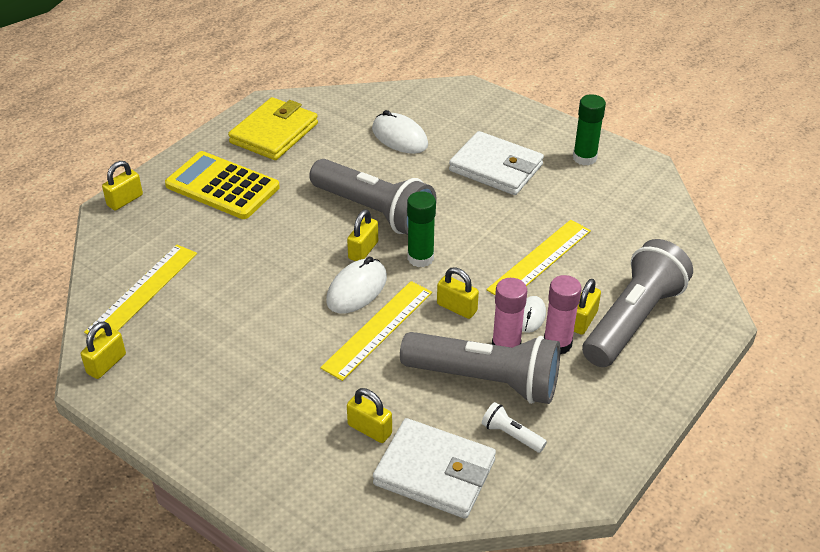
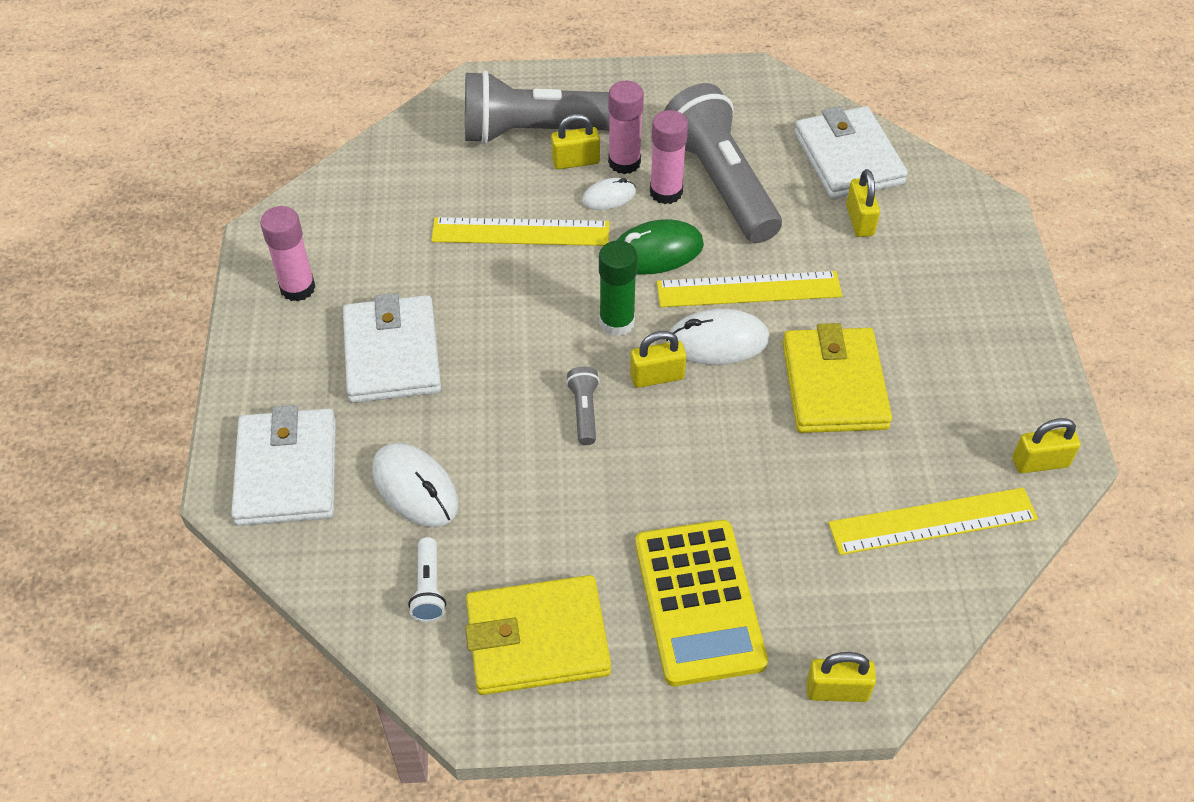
camera: 130 degrees left, 10 degrees up
(266, 316) = (834, 385): none -> yellow wallet
(375, 211) = (584, 411): grey flashlight -> grey flashlight, size x0.40
(399, 137) = (415, 488): white mouse -> white mouse turned 45 degrees counterclockwise
(457, 308) = (656, 252): yellow padlock -> green mouse
(458, 107) = (287, 471): none -> white wallet
(511, 435) = (758, 137): white flashlight -> white flashlight (429, 588)
(584, 158) = (297, 288): green glue stick -> pink glue stick

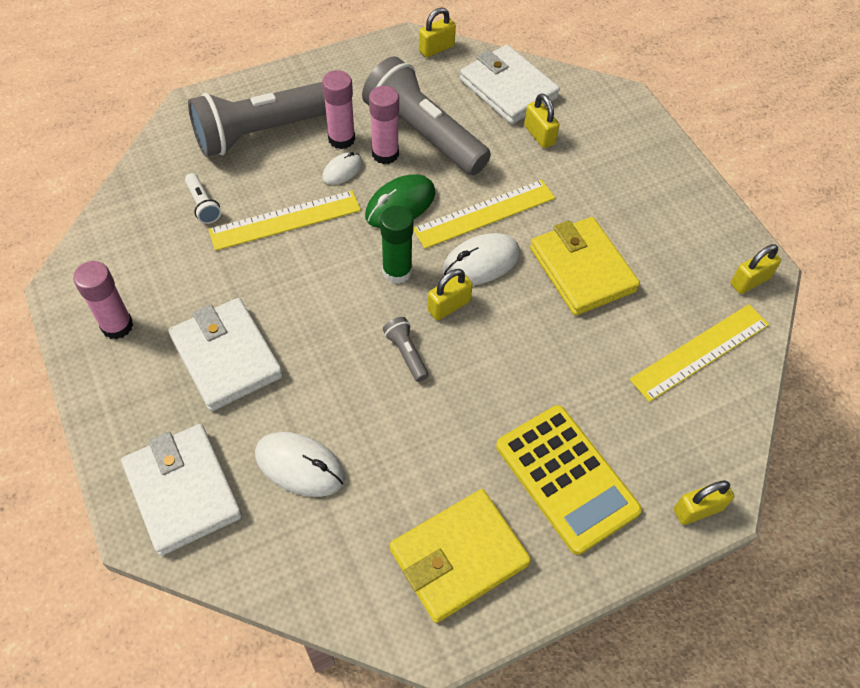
camera: 25 degrees left, 5 degrees up
(429, 588) = (351, 548): white flashlight -> white flashlight (203, 205)
(575, 161) = (302, 148): yellow padlock -> yellow padlock (436, 48)

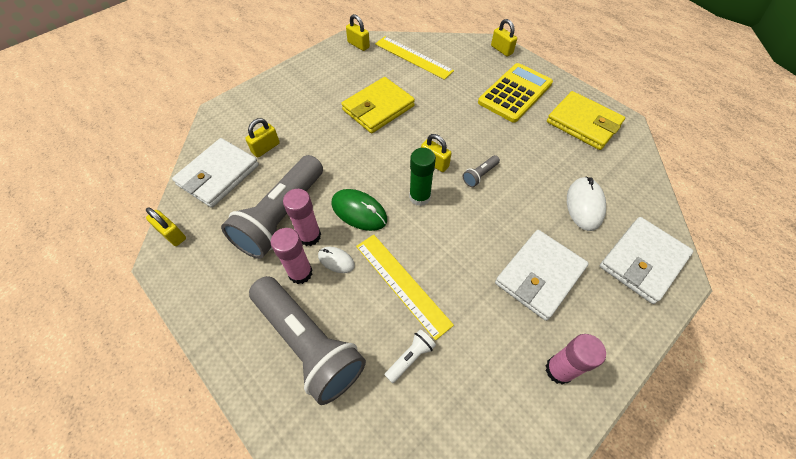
camera: 105 degrees left, 0 degrees up
(481, 262) = (393, 155): white mouse -> none
(484, 213) = (350, 162): yellow ruler -> none

